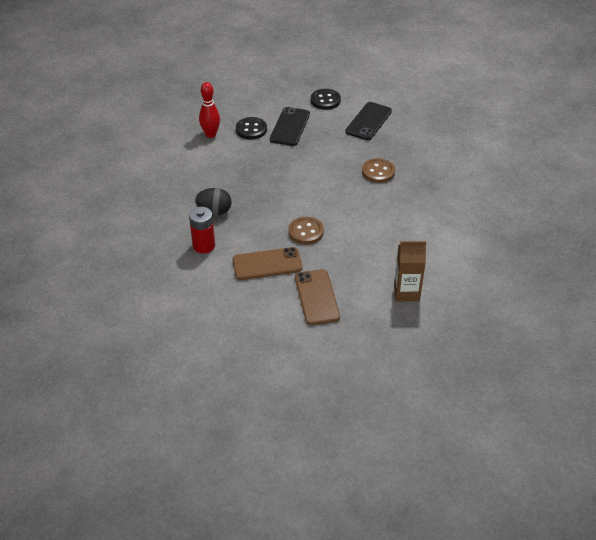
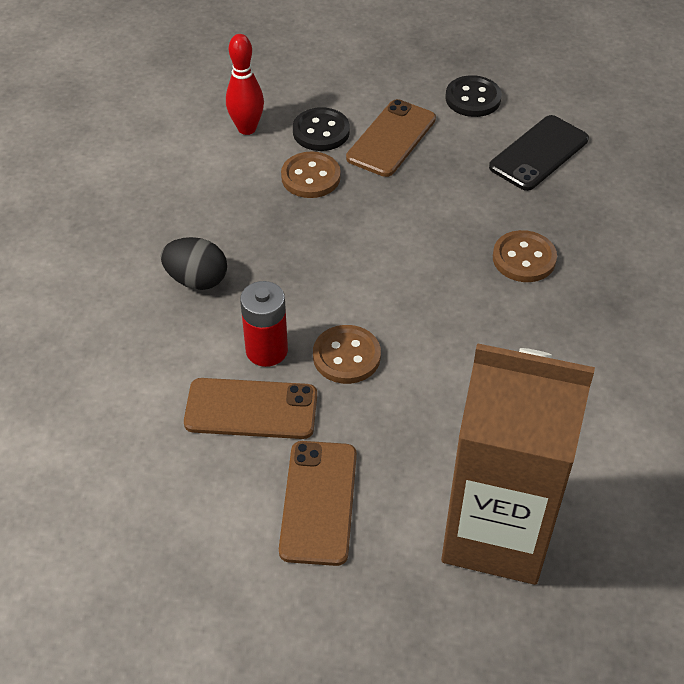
camera: 15 degrees right, 5 degrees up
(204, 246) = (151, 346): red battery -> red battery (266, 350)
(254, 152) = (311, 177): none -> brown button
(290, 127) = (391, 138): black phone -> brown phone
(406, 292) = (496, 533): brown carton -> brown carton, size x1.96

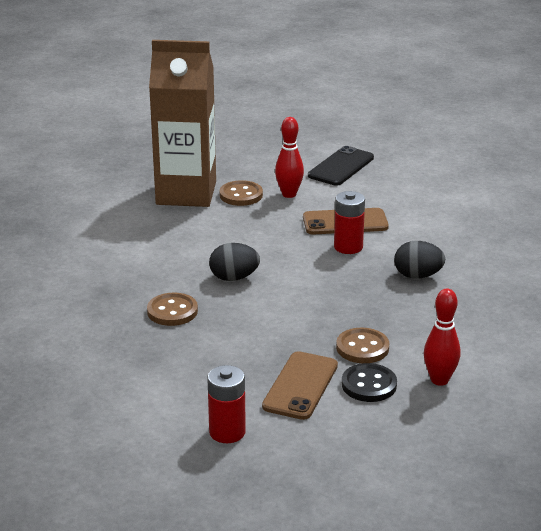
camera: 170 degrees right, 20 degrees down
(319, 502) = (289, 194): brown phone -> red bowling pin
(346, 356) = (293, 249): brown button -> brown button (241, 195)
(439, 308) = (234, 278): none -> black egg
(473, 98) = (227, 432): black button -> red battery
(539, 153) = (159, 388): black phone -> black phone (341, 167)

